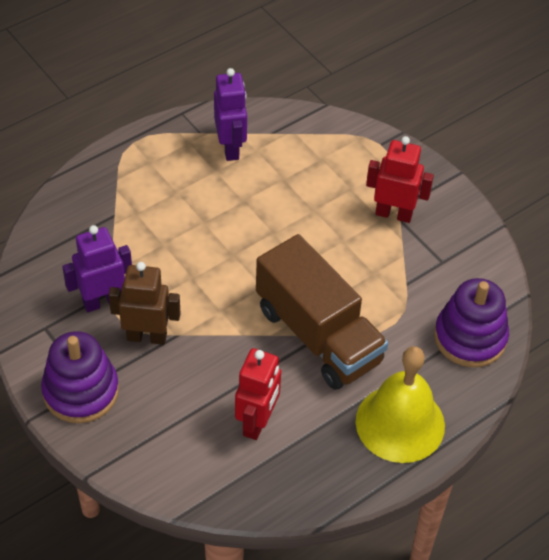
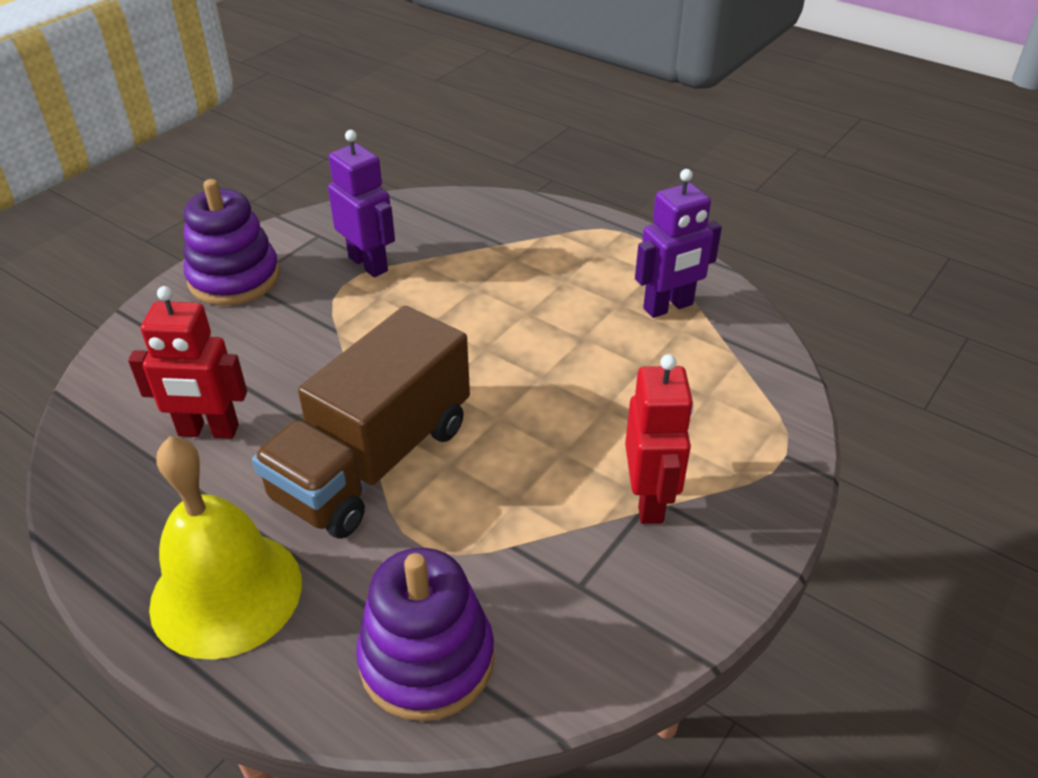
camera: 75 degrees right, 10 degrees down
(147, 336) = (326, 307): brown robot -> none

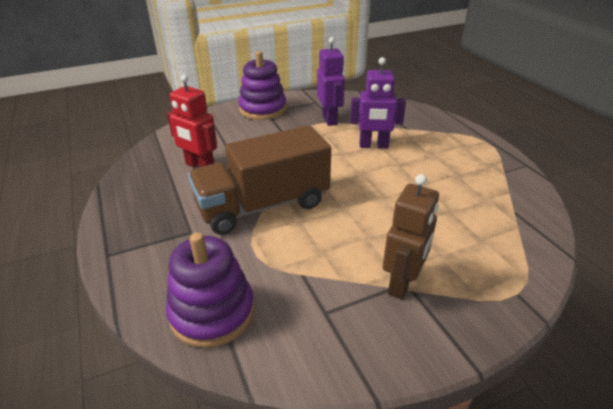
camera: 30 degrees right, 5 degrees down
(226, 593) = (148, 238): yellow bell -> none
(649, 500) = (402, 283): red robot -> brown robot
(668, 307) = (488, 185): purple robot -> purple robot (373, 146)

